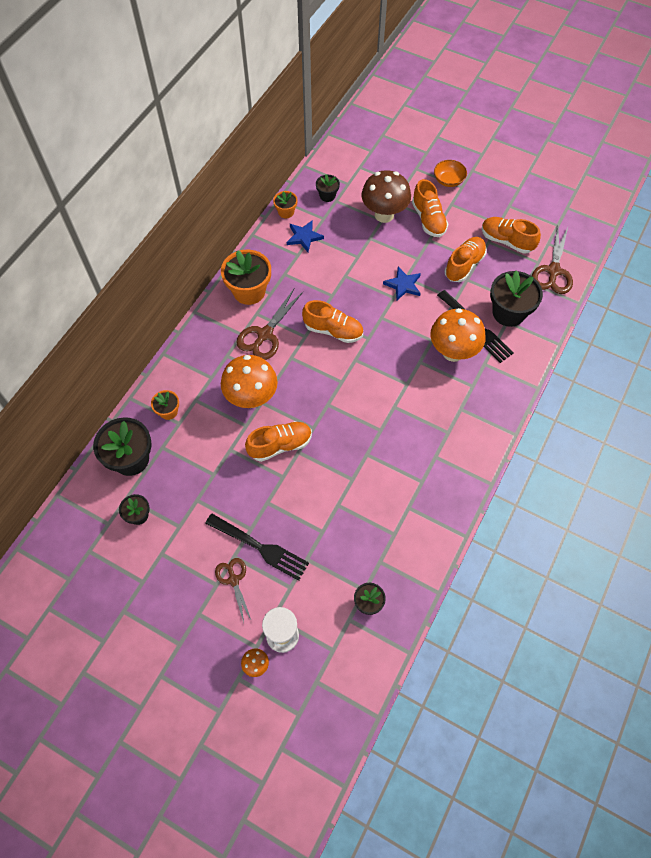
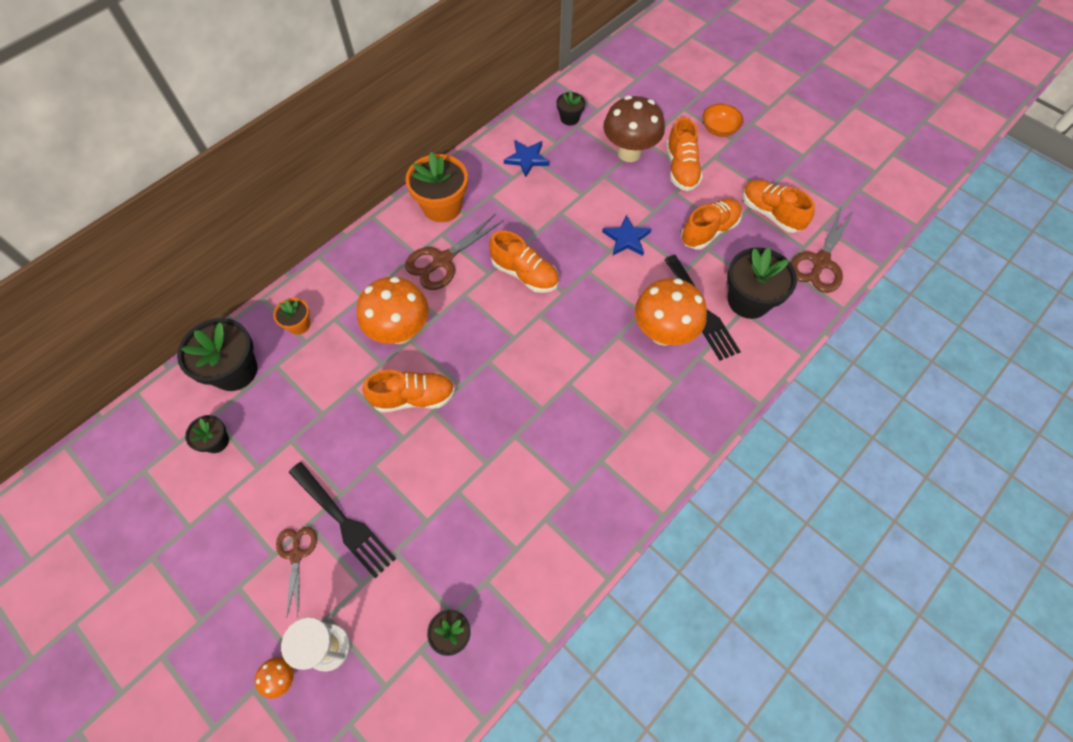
camera: 15 degrees right, 0 degrees up
(286, 212) = (515, 127): orange flower pot -> none

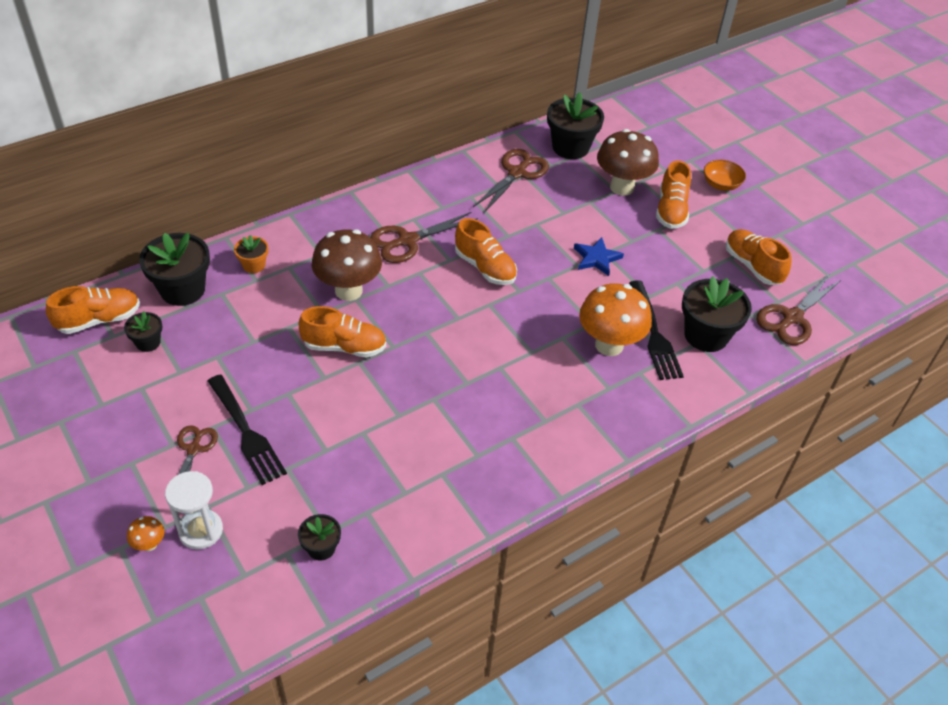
camera: 10 degrees right, 15 degrees down
(400, 332) = (348, 290): orange mushroom -> brown mushroom
(442, 206) = (421, 196): orange flower pot -> none
(527, 159) = (517, 173): blue star -> brown scissors
(569, 118) = (570, 147): black flower pot -> black flower pot, size x1.92
(709, 231) = (683, 268): orange shoe -> orange shoe (99, 320)

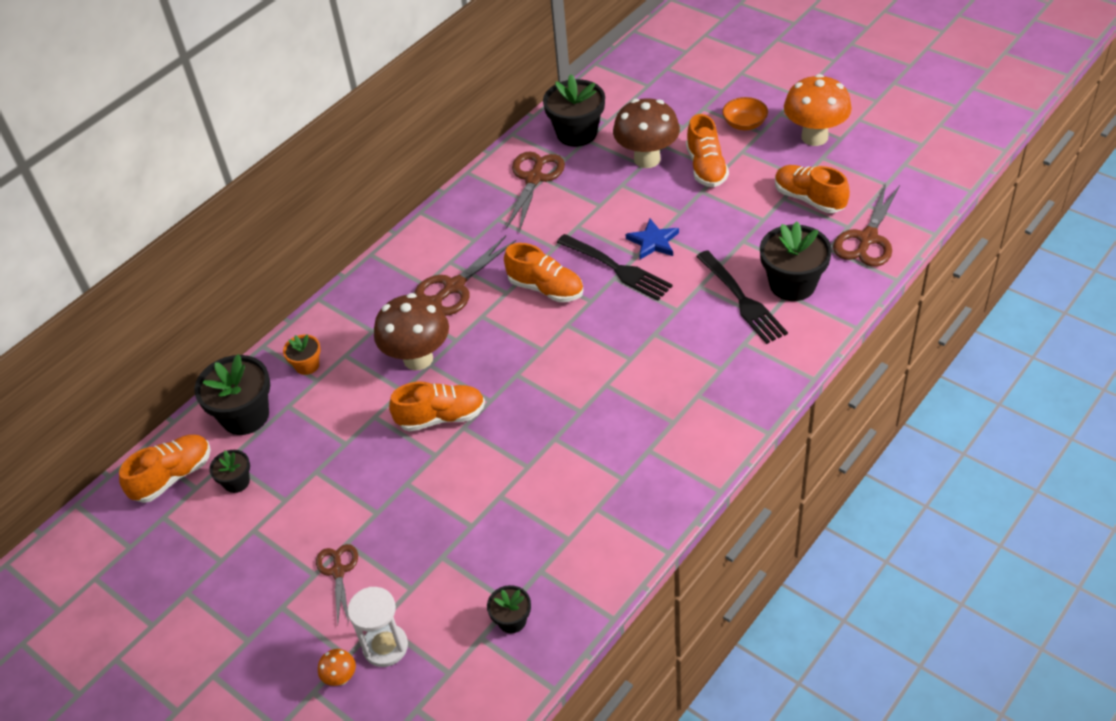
camera: 10 degrees left, 0 degrees up
(246, 432) = (383, 536): black fork -> black fork (617, 269)
(609, 345) = (703, 326): orange mushroom -> orange mushroom (814, 137)

